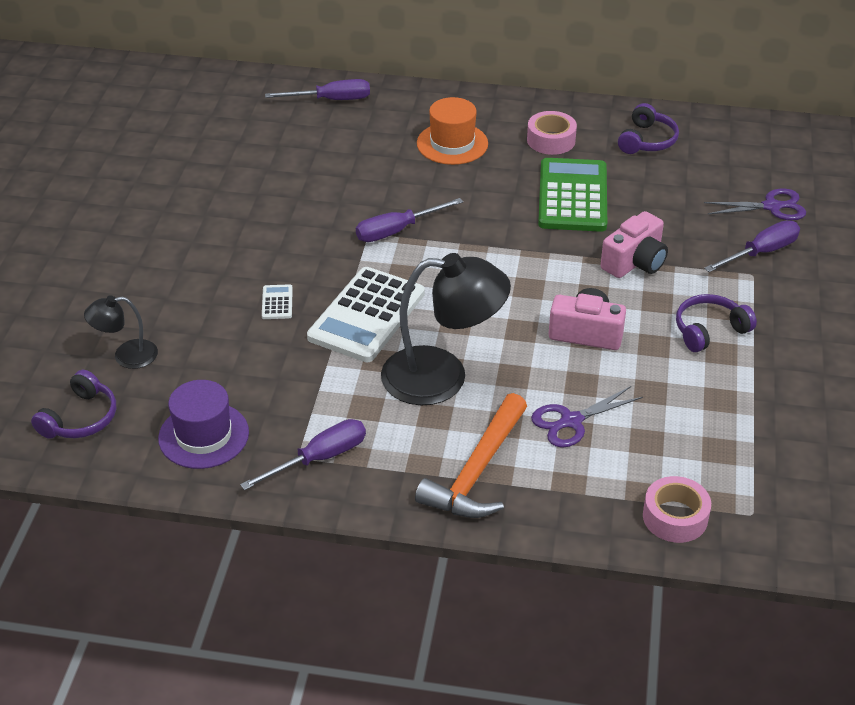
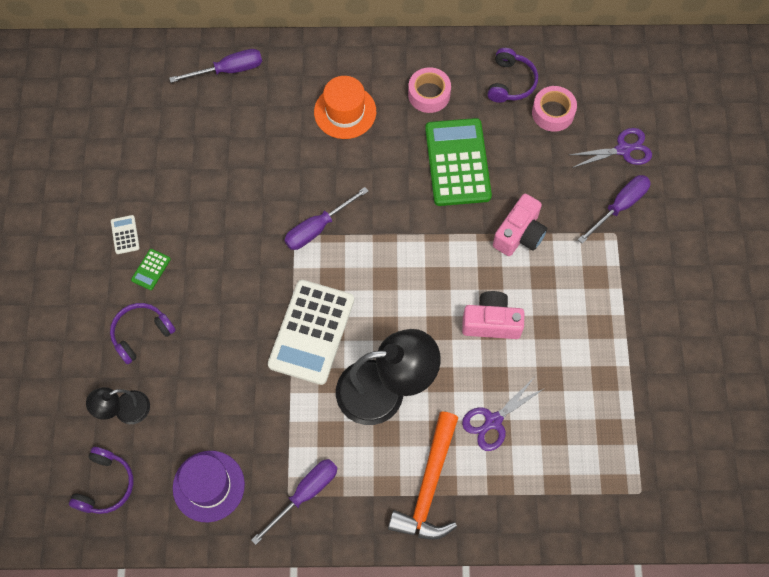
camera: 10 degrees left, 25 degrees up
(196, 242) = (151, 269): none -> green calculator
(277, 302) = (235, 329): white calculator -> white calculator (125, 235)
(675, 517) = (584, 506): pink tape -> pink tape (553, 113)
(709, 330) = (588, 303): purple headphones -> purple headphones (141, 334)

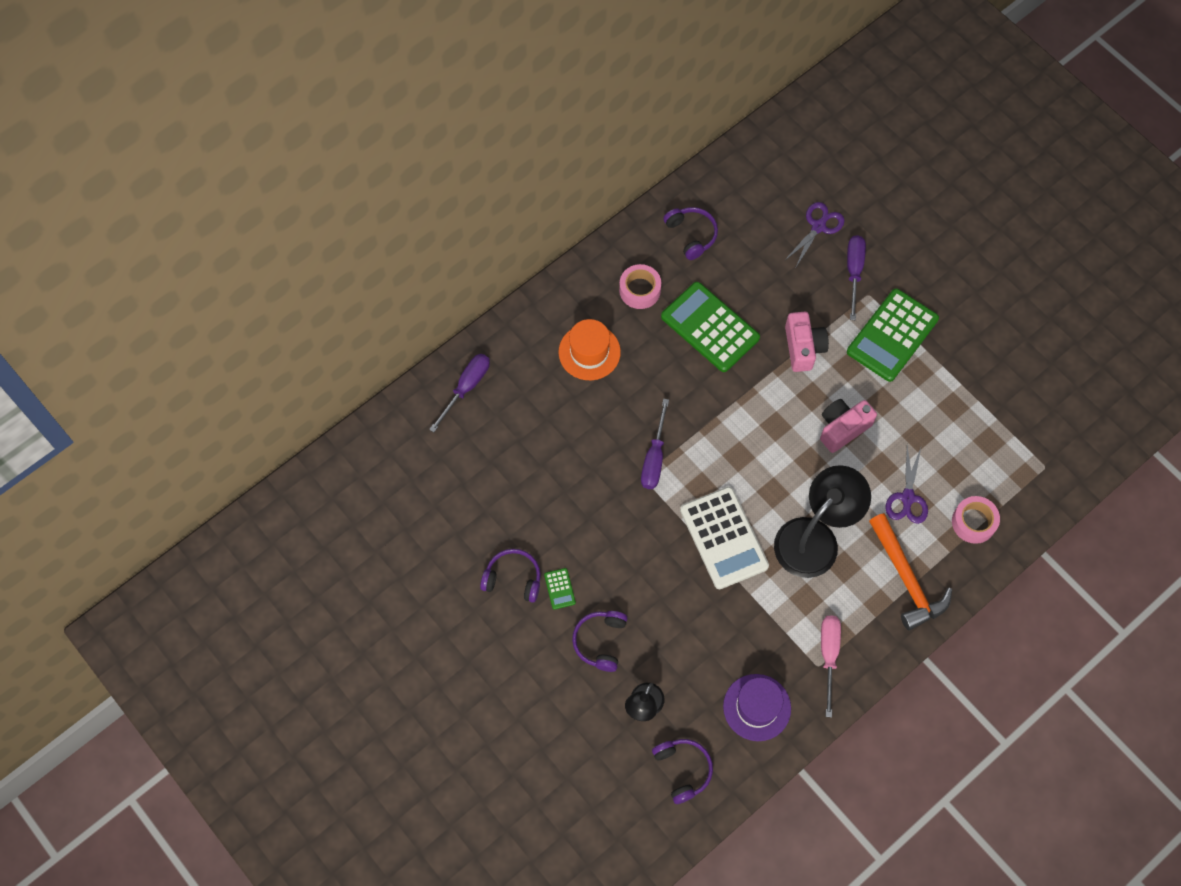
camera: 40 degrees left, 0 degrees up
(125, 235) = (513, 578): white calculator -> purple headphones
(305, 494) = (828, 655): purple screwdriver -> pink screwdriver
(553, 113) = (743, 236): pink tape -> pink tape (973, 522)
(605, 280) = (892, 335): none -> green calculator

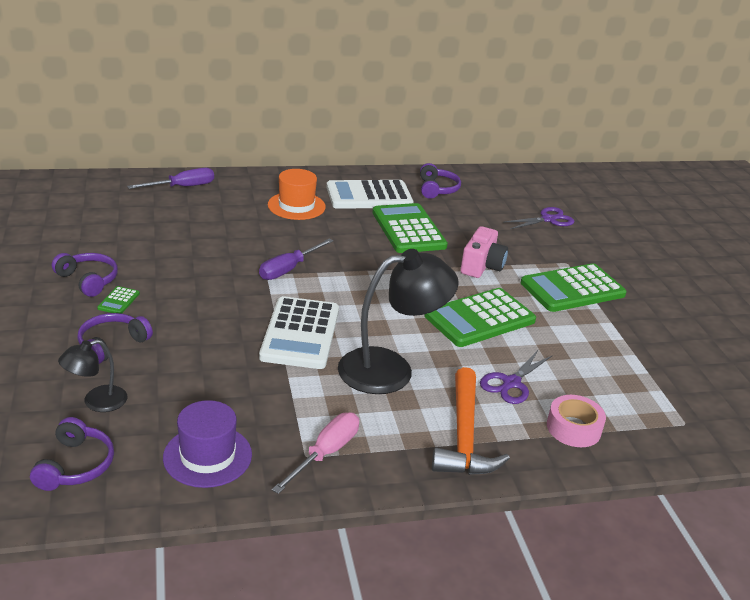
camera: 25 degrees right, 35 degrees down
(640, 290) = (369, 196): pink tape -> white calculator
(842, 428) = (479, 318): pink camera -> green calculator
(854, 272) = (562, 248): purple screwdriver -> none

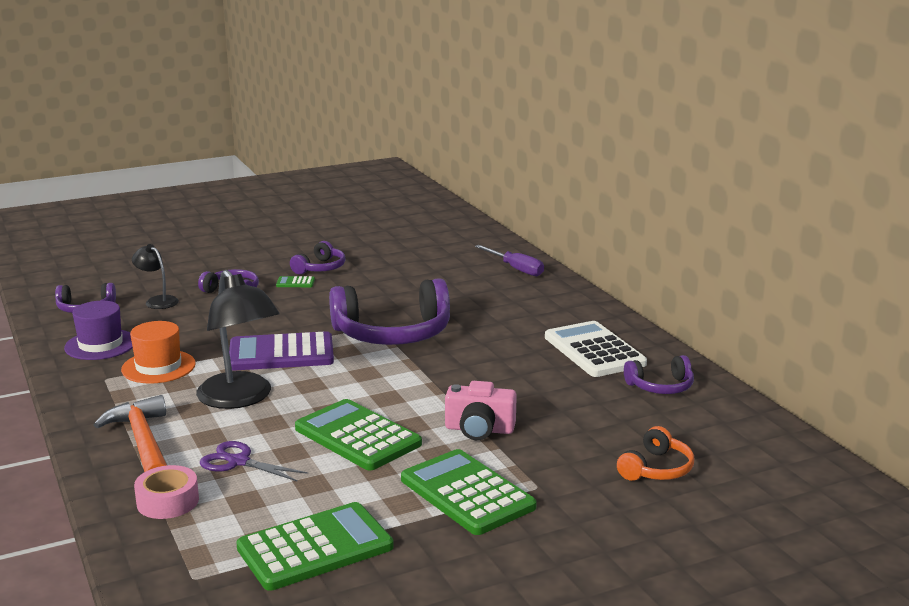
camera: 80 degrees right, 10 degrees down
(288, 269) = (393, 334): purple screwdriver -> purple headphones
(296, 206) = (529, 319): orange hat -> orange hat (158, 367)
(300, 333) = (281, 353): white calculator -> purple calculator
(325, 453) = (109, 385): pink screwdriver -> none
(408, 229) = (532, 380): green calculator -> green calculator (315, 548)
(464, 436) = (143, 443): orange hammer -> orange hammer turned 75 degrees clockwise
(548, 219) = (656, 469): purple scissors -> orange headphones

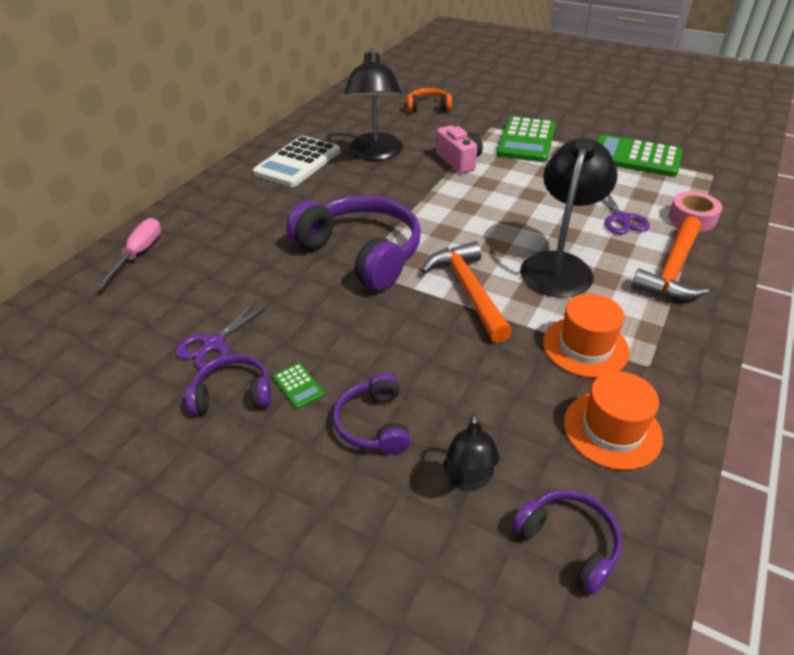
camera: 125 degrees left, 20 degrees up
(100, 345) = (612, 429): purple hat -> orange hat
(281, 353) = (468, 290): purple calculator -> orange hammer
(358, 436) = (527, 194): green calculator -> none
(372, 271) = (213, 344): none -> purple scissors
(516, 269) = (139, 254): purple screwdriver -> pink screwdriver
(561, 392) = (375, 154): none -> black lamp
(661, 386) = (329, 129): purple headphones -> none

